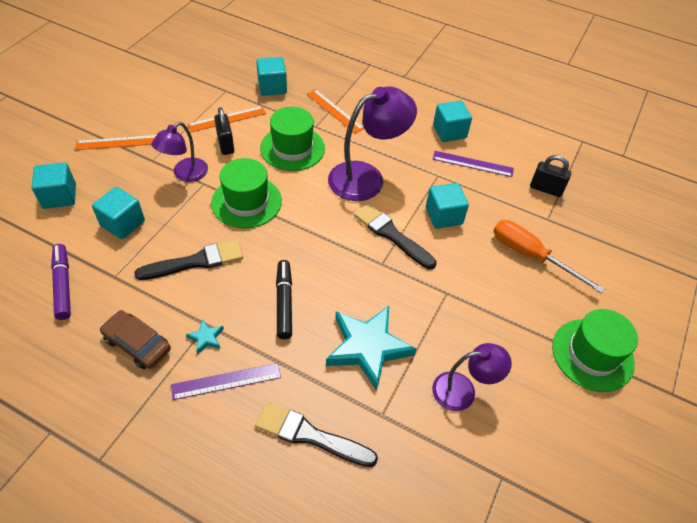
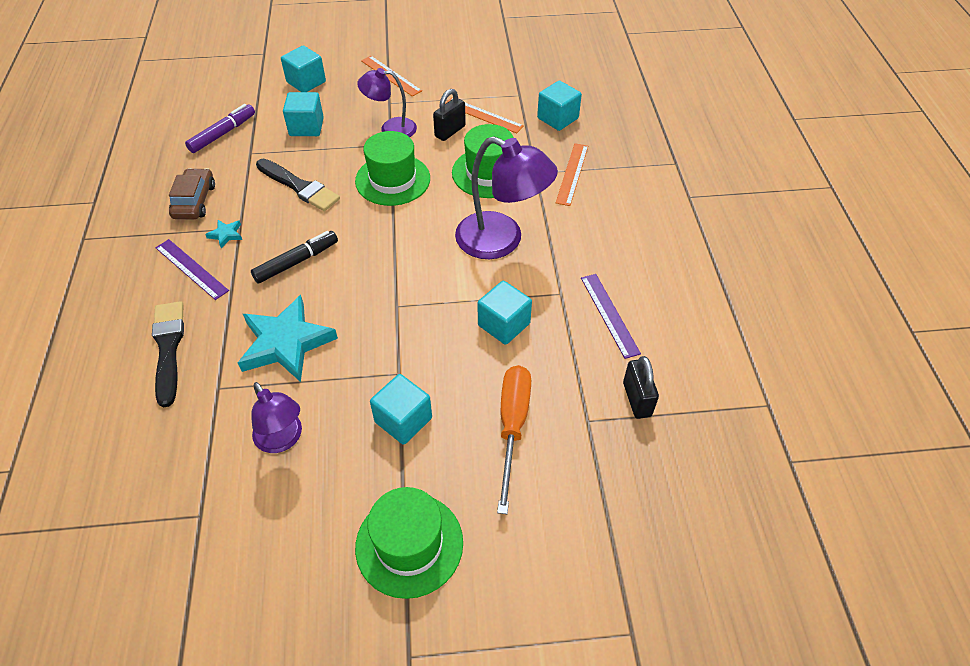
camera: 60 degrees right, 0 degrees up
(391, 235) = (440, 295): black brush -> none
(449, 132) = (640, 273): turquoise cube -> turquoise cube (403, 420)

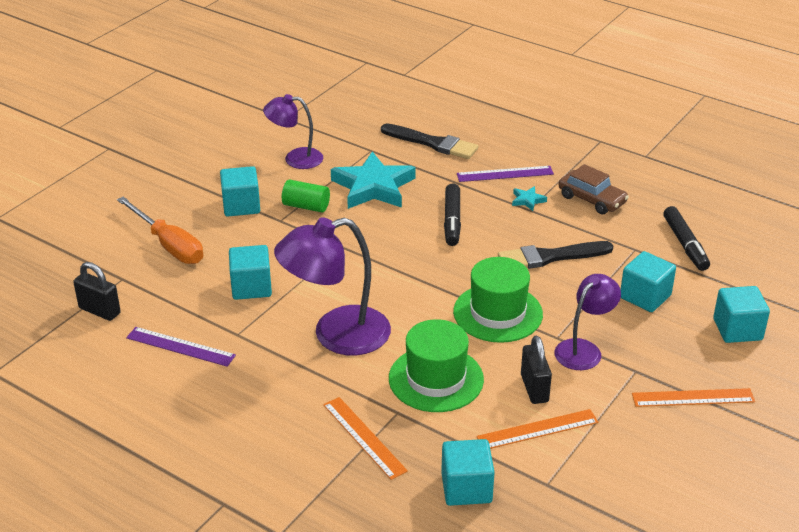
camera: 130 degrees right, 15 degrees down
(223, 134) = (685, 244): purple marker -> black marker
(360, 370) = (306, 206): none -> green cylinder
(409, 544) = (161, 172): green hat -> none

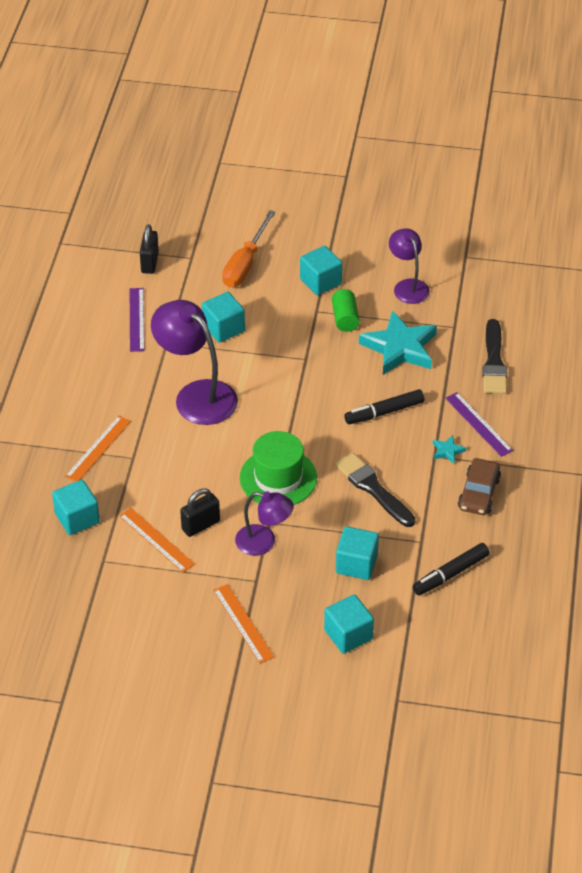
camera: 65 degrees right, 10 degrees up
(436, 379) = (180, 466): green hat -> none

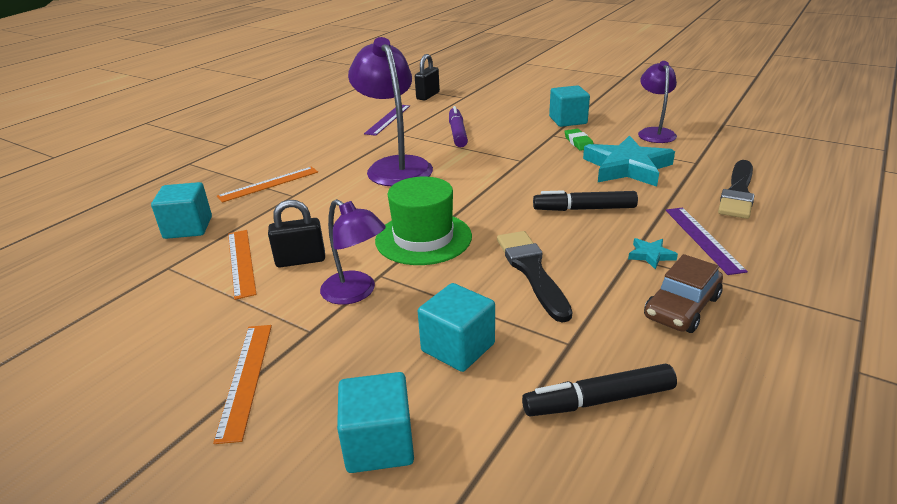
camera: 25 degrees right, 15 degrees down
(223, 328) = (457, 133): turquoise cube -> purple marker
(245, 264) = (506, 104): orange screwdriver -> none
(345, 318) = (578, 142): green cylinder -> green eraser

